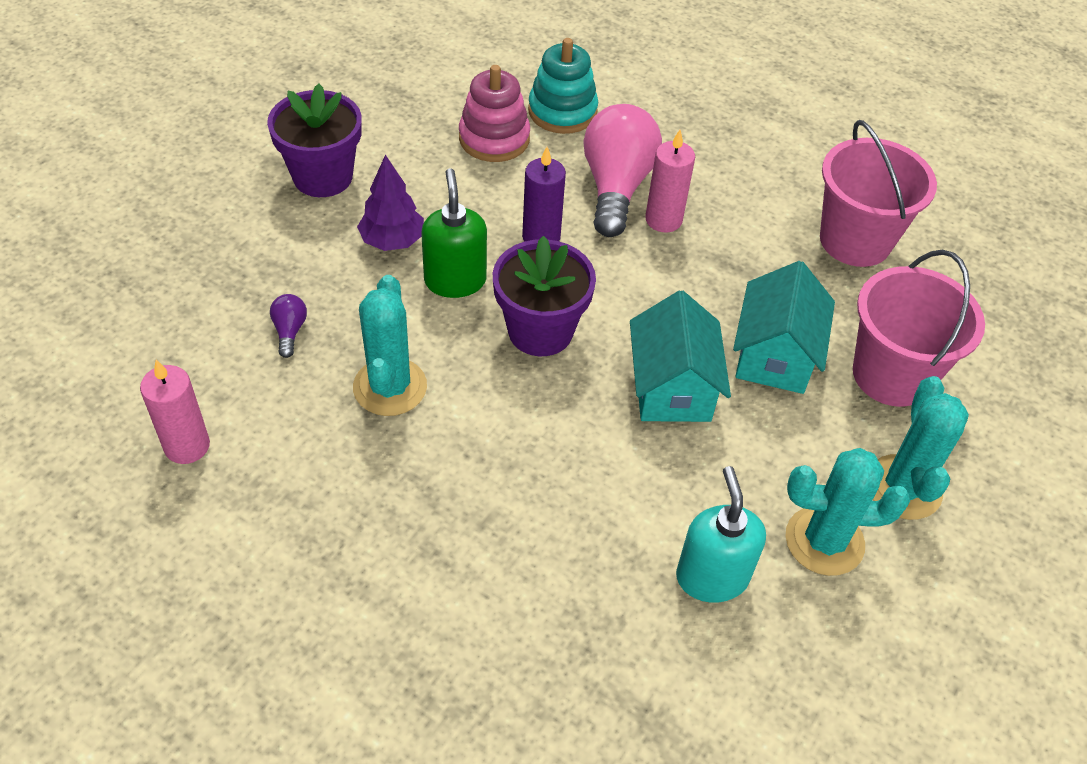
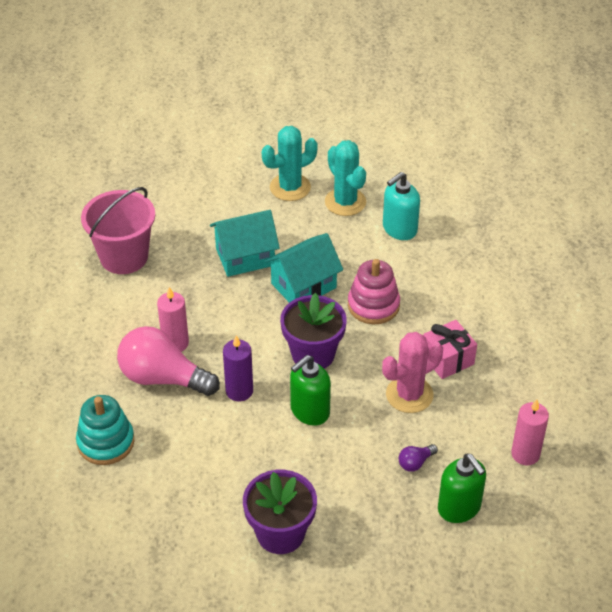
camera: 120 degrees left, 5 degrees down
(192, 332) = (459, 508): none -> green soap dispenser
(390, 387) = (409, 395): turquoise cactus -> pink cactus
(392, 241) = (305, 459): purple tree -> none
(407, 466) = (447, 359): none -> pink gift
(494, 139) = (165, 463): pink stacking toy -> pink stacking toy (373, 305)
(616, 187) = (163, 378): pink light bulb -> pink light bulb turned 45 degrees clockwise
(891, 375) = (220, 212): pink bucket -> none

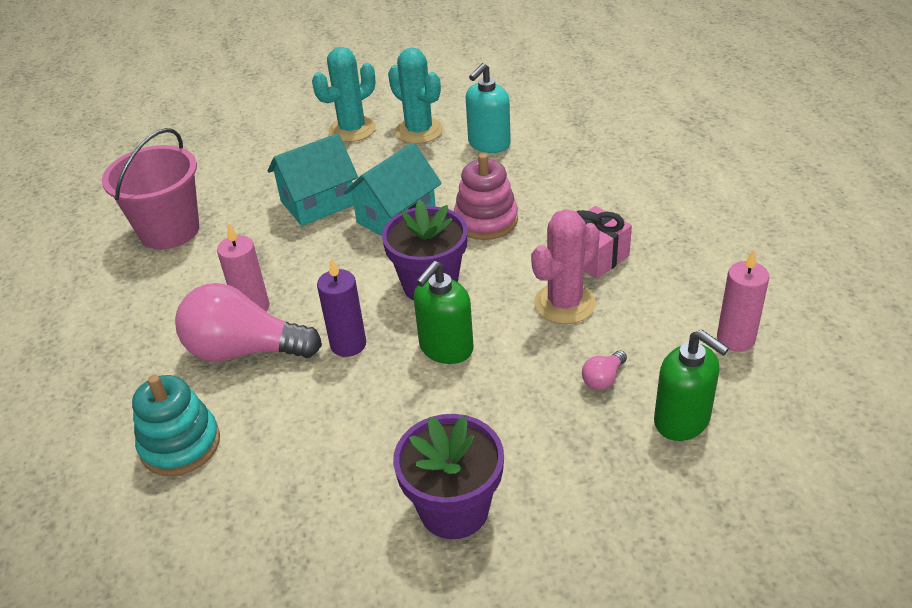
camera: 10 degrees left, 5 degrees down
(415, 463) = (603, 379): purple light bulb -> pink light bulb

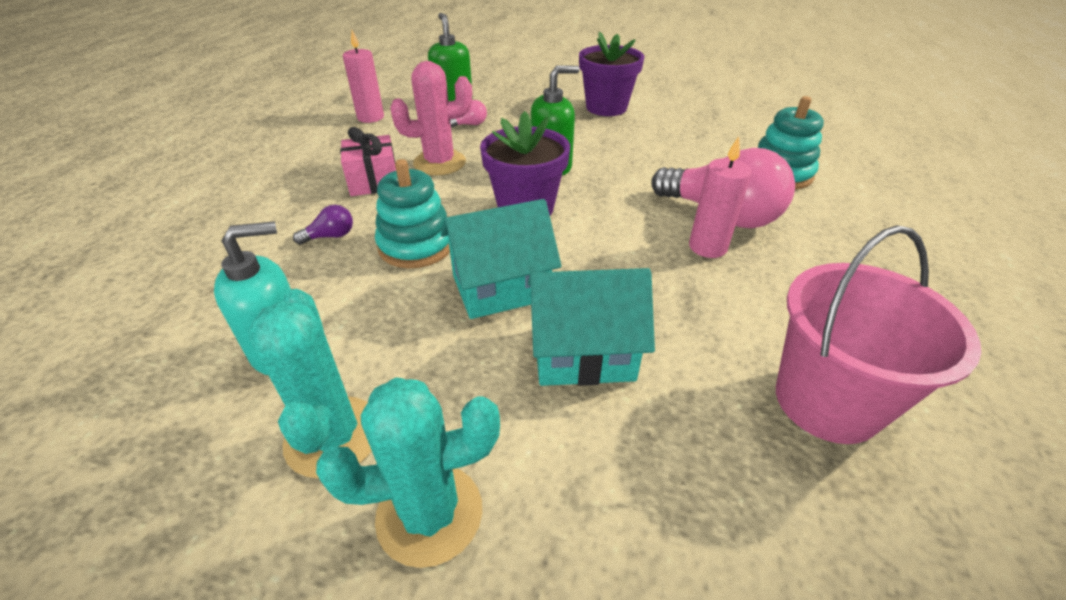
camera: 155 degrees left, 0 degrees up
(348, 344) = (626, 191): purple candle -> none
(486, 220) = (416, 245): pink stacking toy -> turquoise stacking toy
(557, 202) = (330, 236): none -> purple light bulb

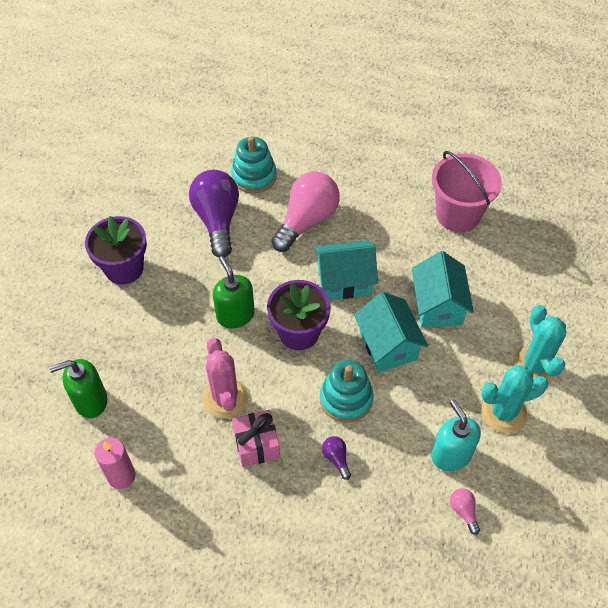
camera: 90 degrees left, 15 degrees up
(469, 125) = (150, 381): pink light bulb -> pink light bulb (463, 511)
(618, 247) = (344, 281): none -> turquoise house
(691, 152) = (217, 220): none -> purple light bulb
(707, 247) = (343, 235): pink candle -> none

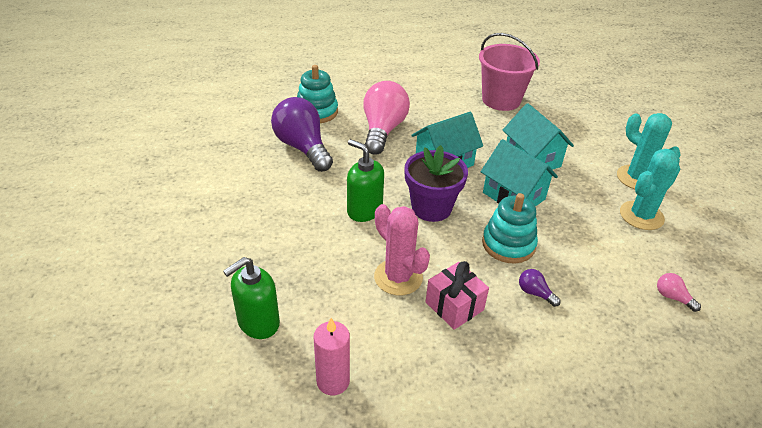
camera: 25 degrees left, 15 degrees down
(124, 268) = (232, 203): purple flower pot -> none
(451, 454) = (627, 258): turquoise soap dispenser -> none

